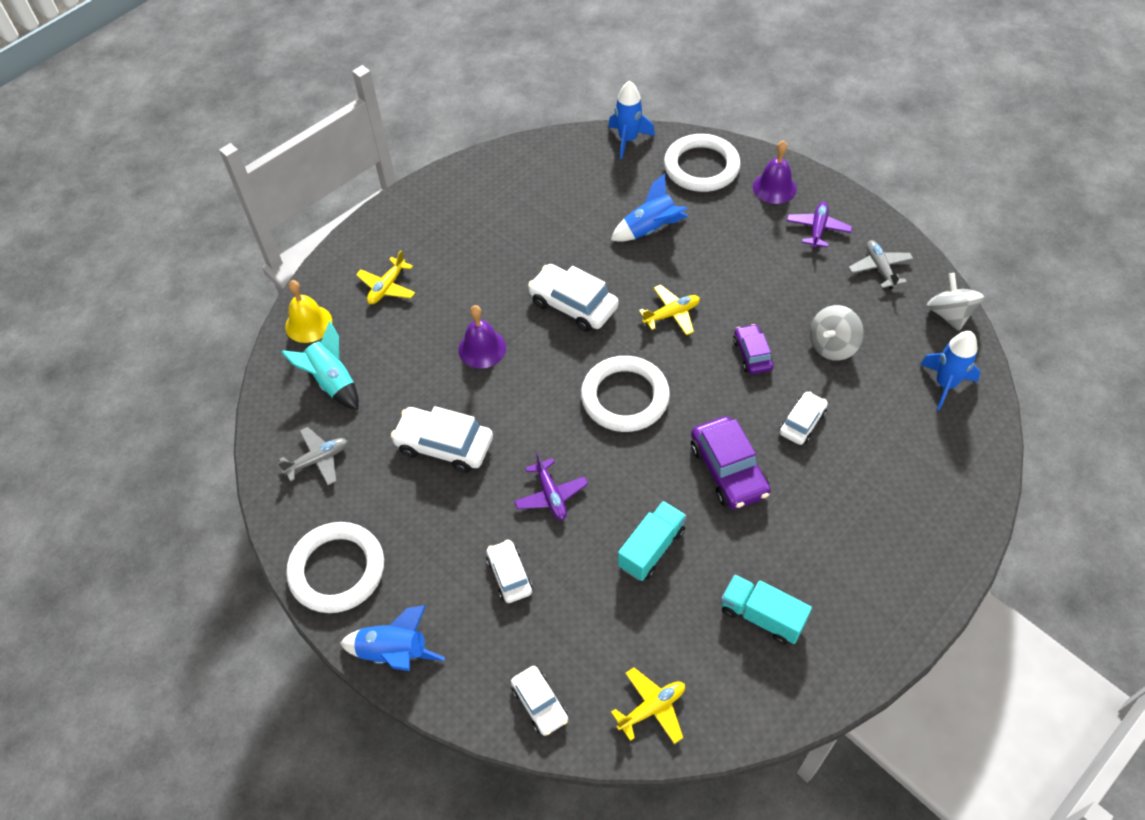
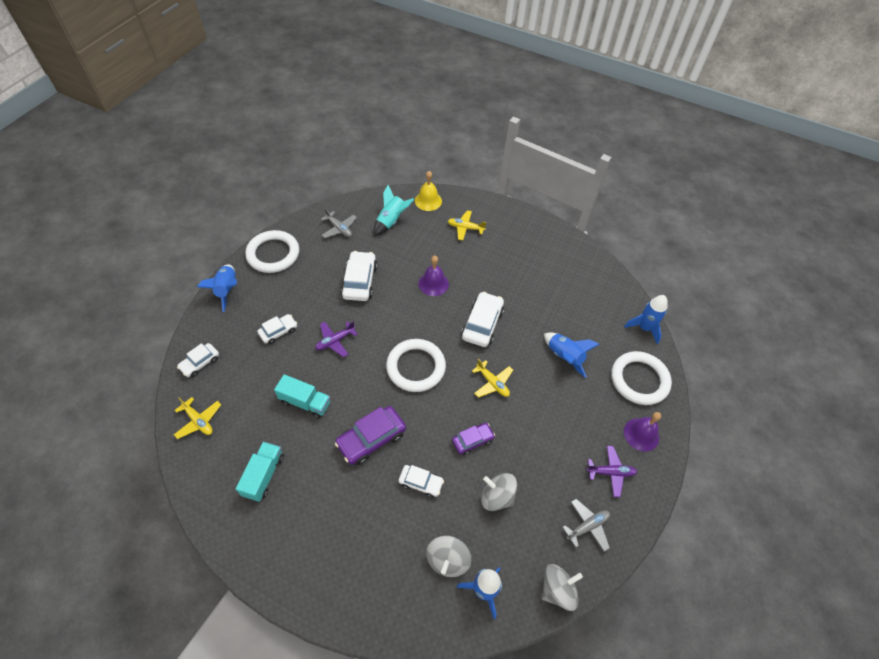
camera: 70 degrees right, 0 degrees up
(906, 413) = (447, 560): none -> grey spinning top

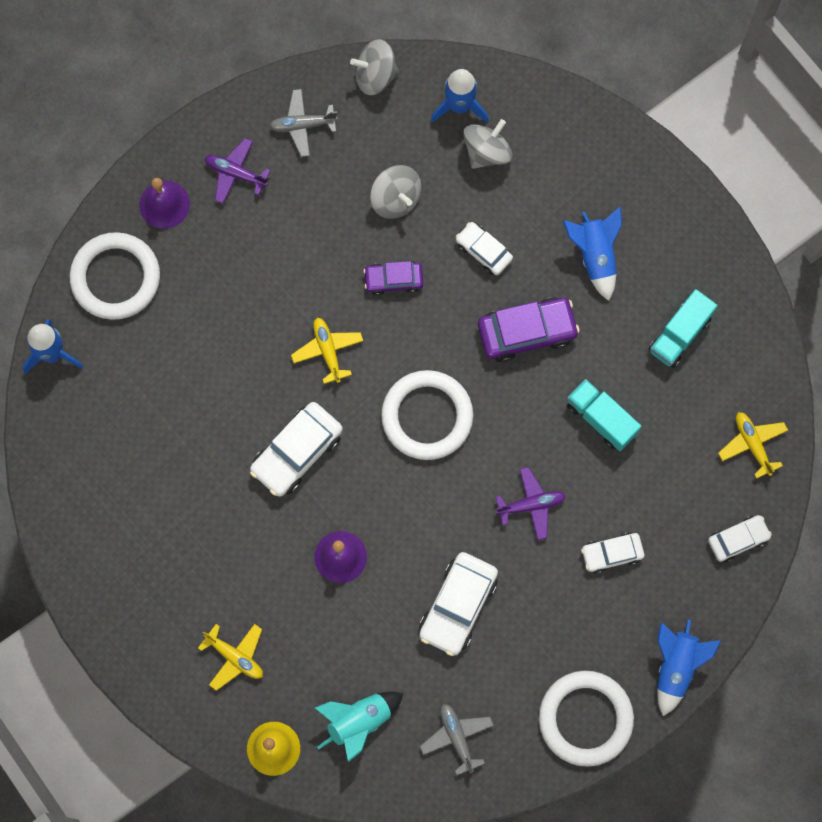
camera: 155 degrees left, 20 degrees up
(564, 357) = (202, 352): blue rocket -> blue rocket (595, 256)

